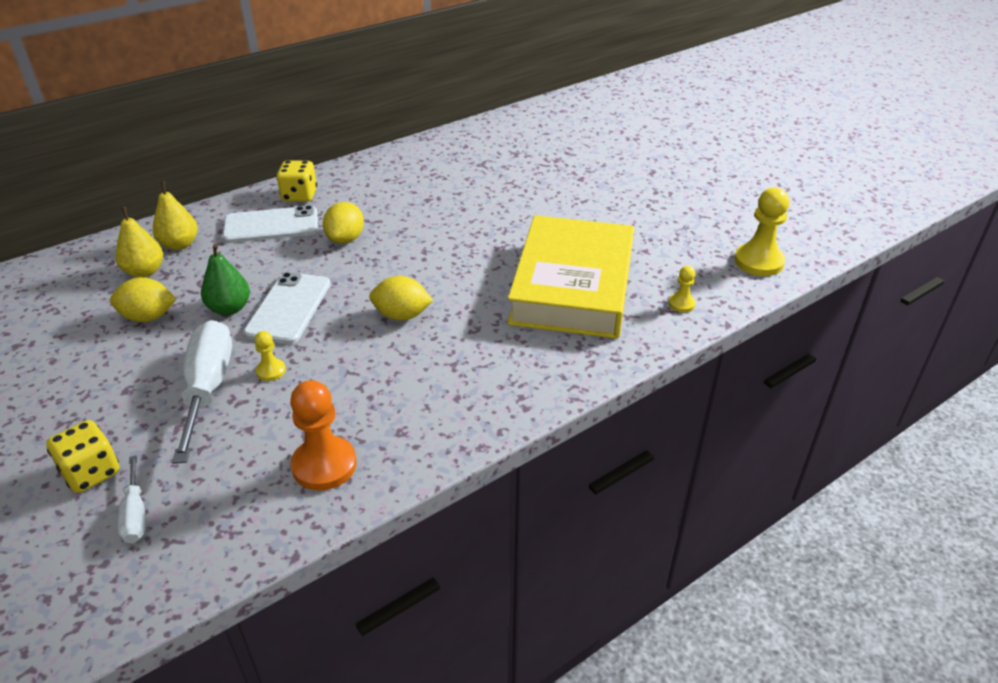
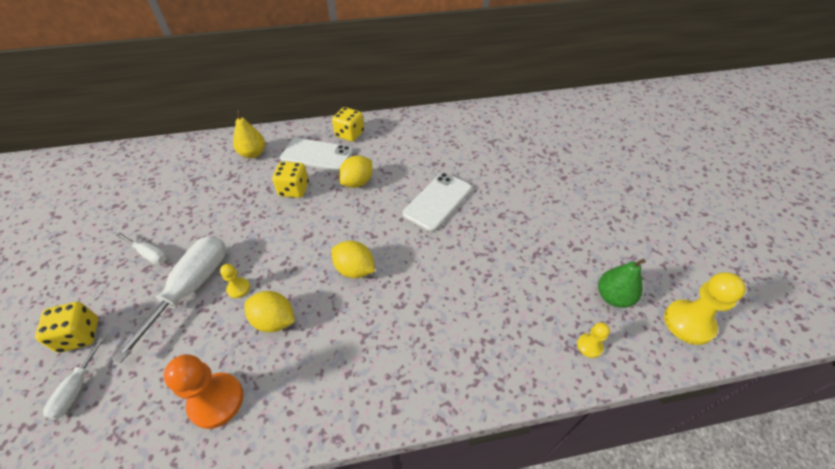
camera: 25 degrees right, 10 degrees up
(118, 376) = (149, 254): none -> white screwdriver
(145, 271) = (220, 170): yellow pear -> none
(148, 317) = (197, 209): yellow lemon -> yellow lemon (274, 321)
(229, 308) = (248, 220): green pear -> green pear (613, 297)
(268, 265) = (294, 190): none -> yellow dice
(289, 308) = (284, 233): white phone -> white phone (437, 201)
(573, 286) = (502, 289): yellow book -> none

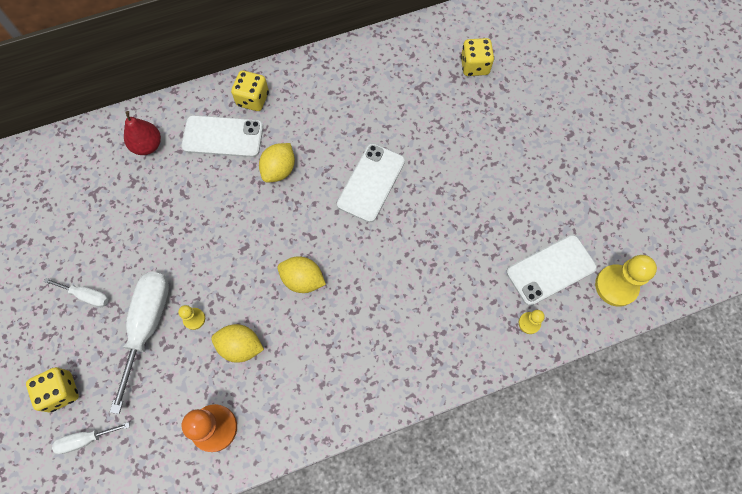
camera: 10 degrees left, 20 degrees up
(77, 389) = (85, 439): white screwdriver -> white screwdriver turned 75 degrees clockwise
(253, 154) = (147, 145): yellow pear -> red pear
(294, 190) = (212, 190): yellow dice -> yellow dice (474, 66)
(613, 297) = (551, 270): green pear -> white phone

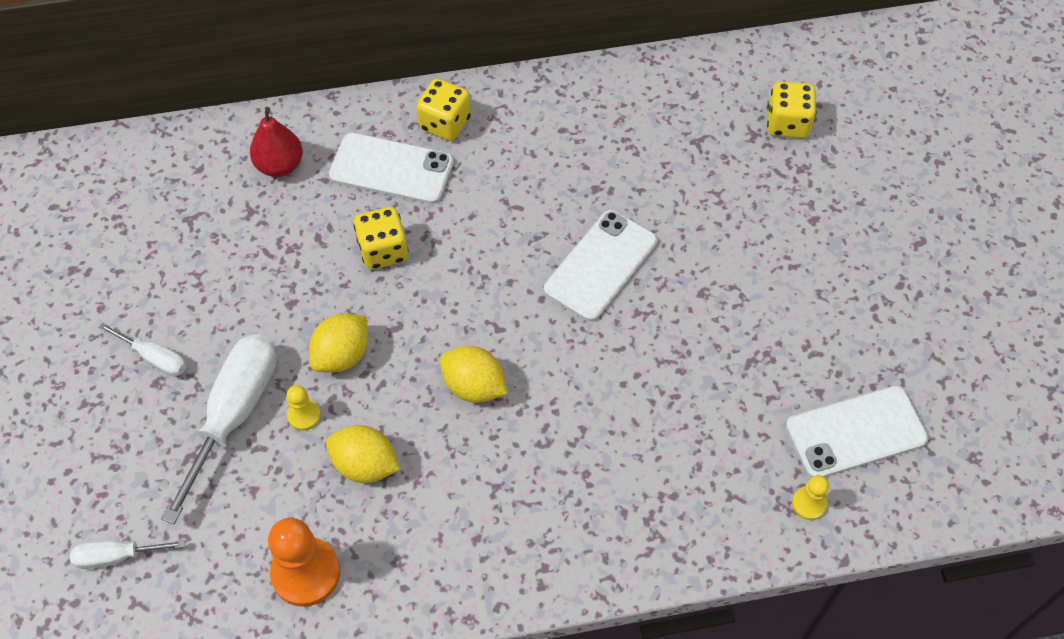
camera: 10 degrees right, 10 degrees down
(61, 391) = (94, 484): yellow dice -> yellow dice (383, 251)
(279, 170) = (466, 227): yellow lemon -> yellow lemon (342, 355)
(616, 286) = (955, 472): yellow pawn -> none

